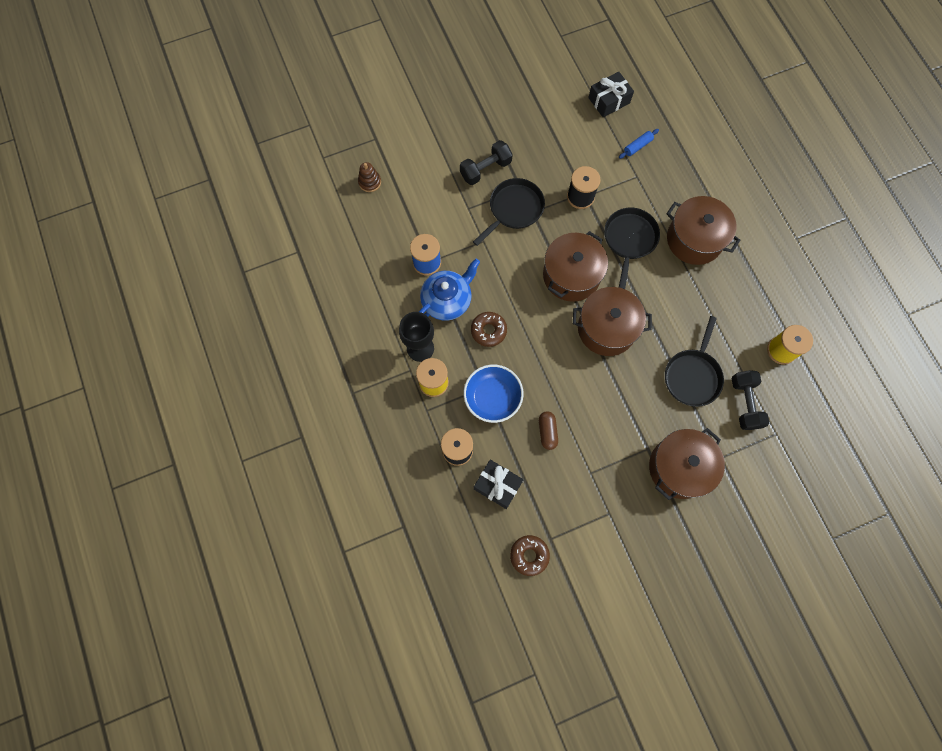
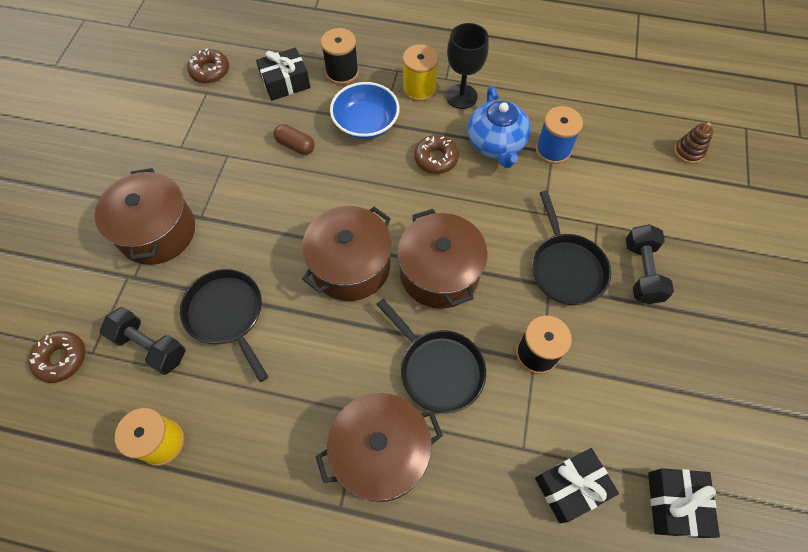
camera: 125 degrees right, 10 degrees down
(637, 146) = (571, 487): blue rolling pin -> black gift
(793, 448) = (61, 359): none -> brown donut

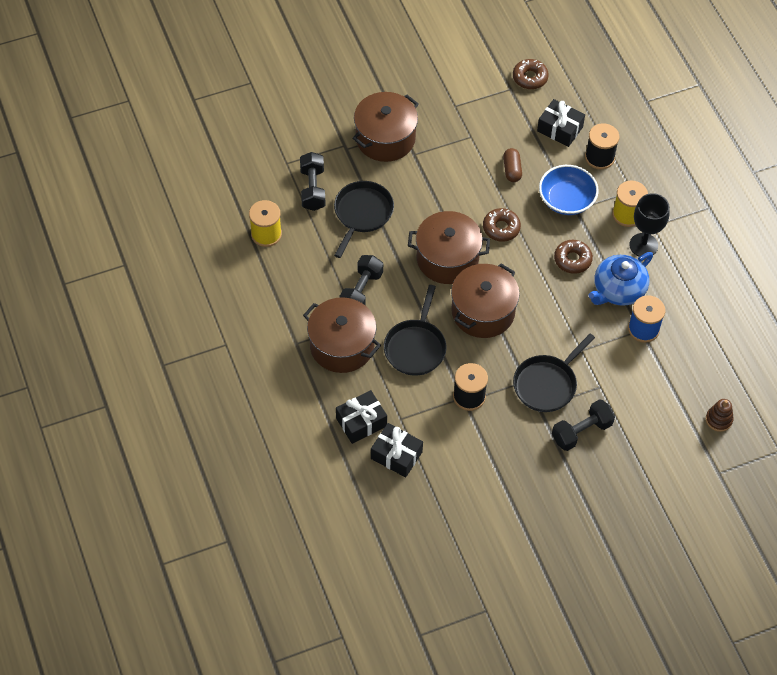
camera: 55 degrees right, 5 degrees down
(61, 359) = (272, 151): brown donut -> brown donut (501, 228)
(324, 381) = (361, 291): none -> black dumbbell
(674, 504) = (427, 515): black gift -> black gift (361, 422)

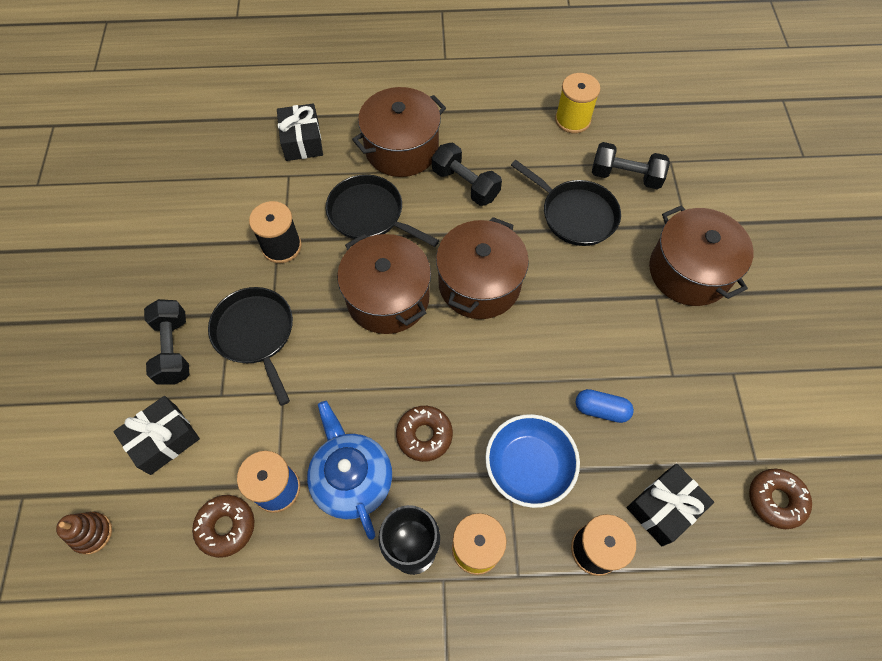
camera: 110 degrees right, 5 degrees up
(396, 455) = (248, 160): black gift -> black gift (163, 439)
(501, 228) = (506, 361): brown donut -> brown donut (226, 527)
(512, 170) = (601, 409): brown capsule -> blue capsule

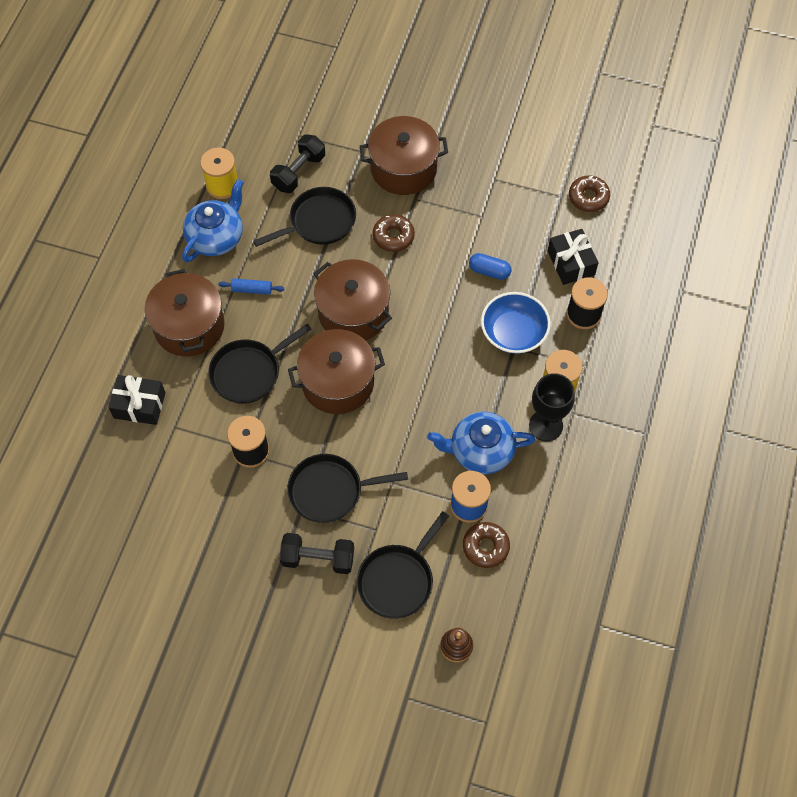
camera: 70 degrees left, 0 degrees up
(163, 439) = (398, 580): black gift -> black pan
(424, 435) = (465, 392): brown donut -> brown donut (393, 236)
(465, 184) = (252, 289): black dumbbell -> blue rolling pin
(511, 135) = (216, 237): none -> blue teapot
(601, 409) = (489, 271): blue capsule -> blue capsule turned 75 degrees clockwise

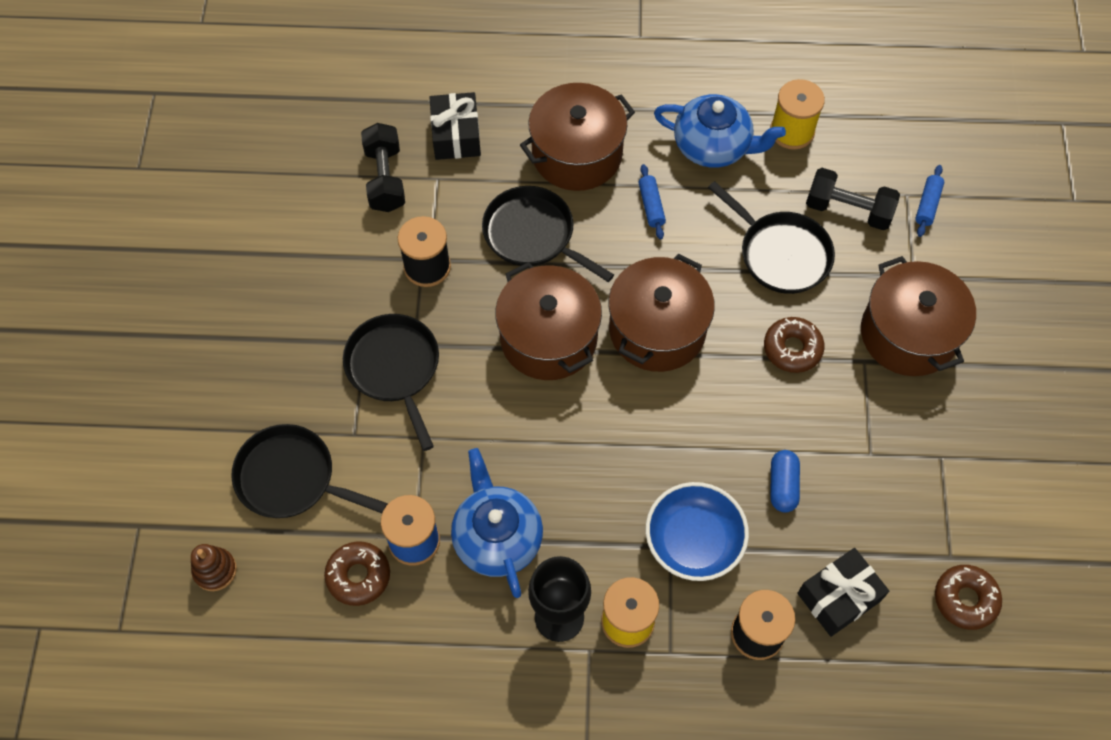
camera: 75 degrees right, 0 degrees up
(311, 126) = (927, 205): none -> blue rolling pin
(318, 558) = (301, 378): black dumbbell -> black dumbbell (385, 178)

